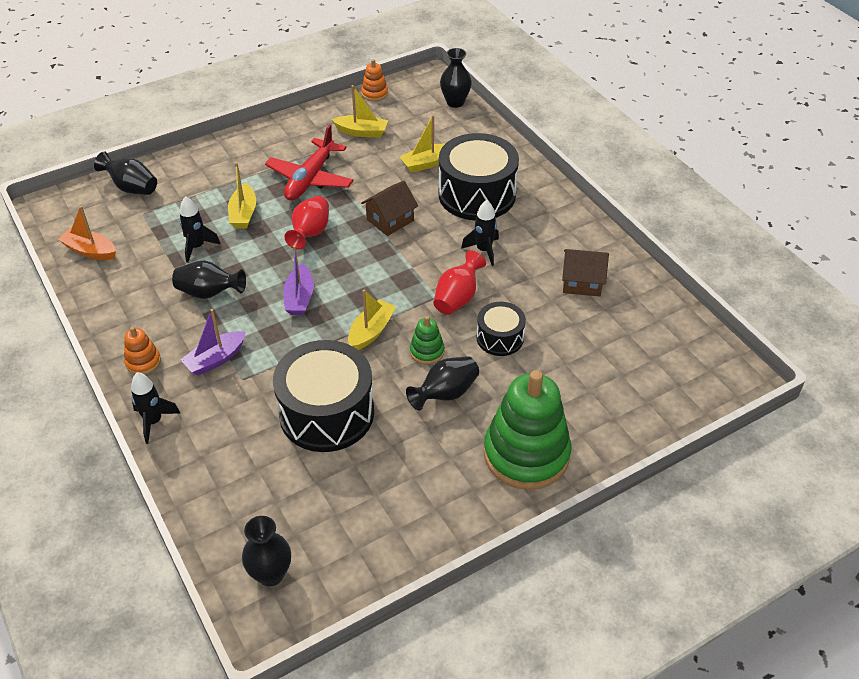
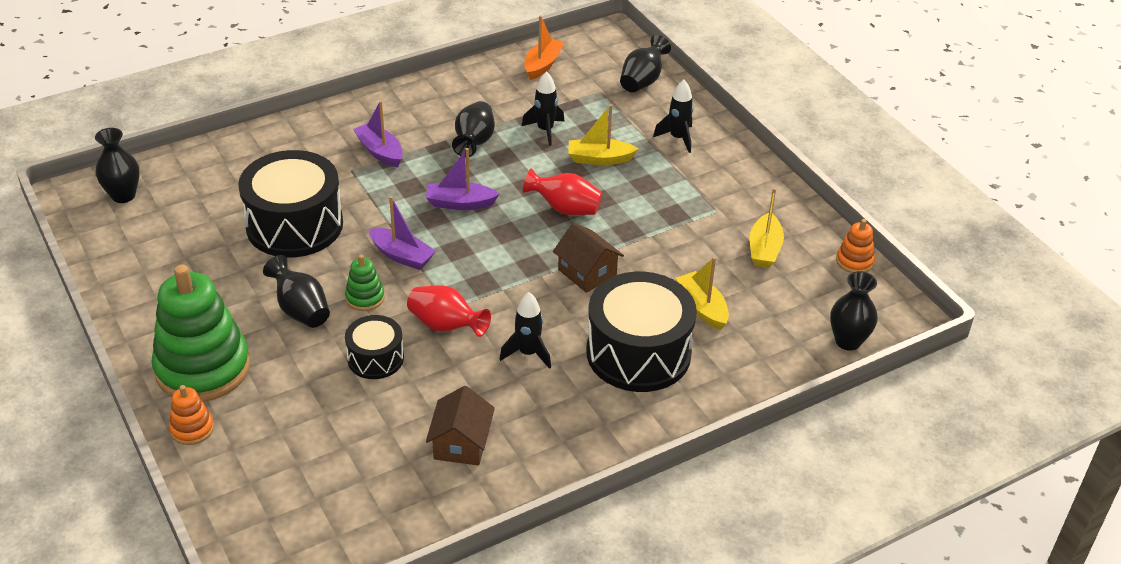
camera: 90 degrees right, 5 degrees down
(143, 362) = (385, 109): orange stacking toy -> orange stacking toy (192, 429)
(154, 421) = (310, 121): black rocket -> black rocket (678, 138)
(310, 179) = (664, 207): red plane -> none
(371, 331) = (402, 256): yellow boat -> purple boat

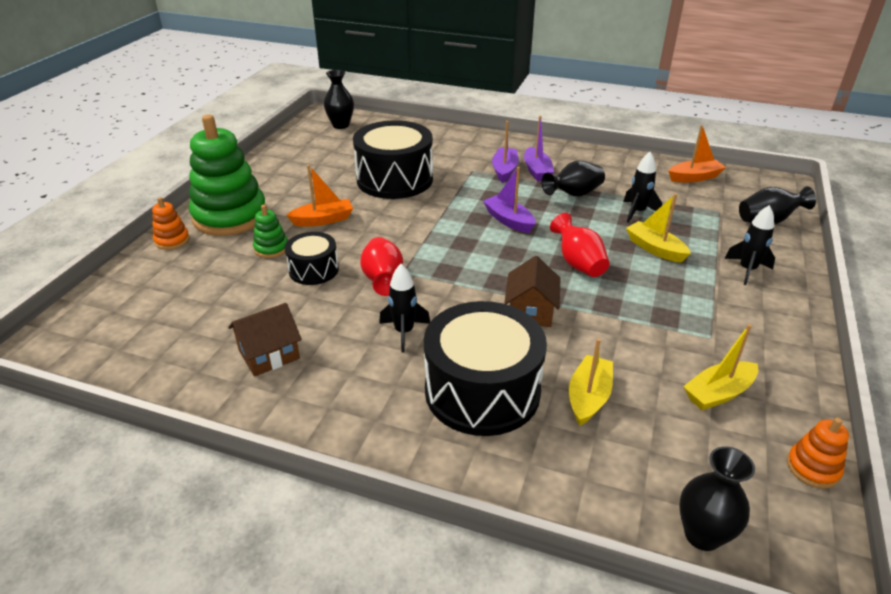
camera: 50 degrees right, 5 degrees down
(301, 310) = (323, 220): black vase -> orange boat
(365, 298) = (366, 235): green stacking toy -> green stacking toy (271, 248)
(402, 256) = (425, 227): purple boat -> purple boat (537, 171)

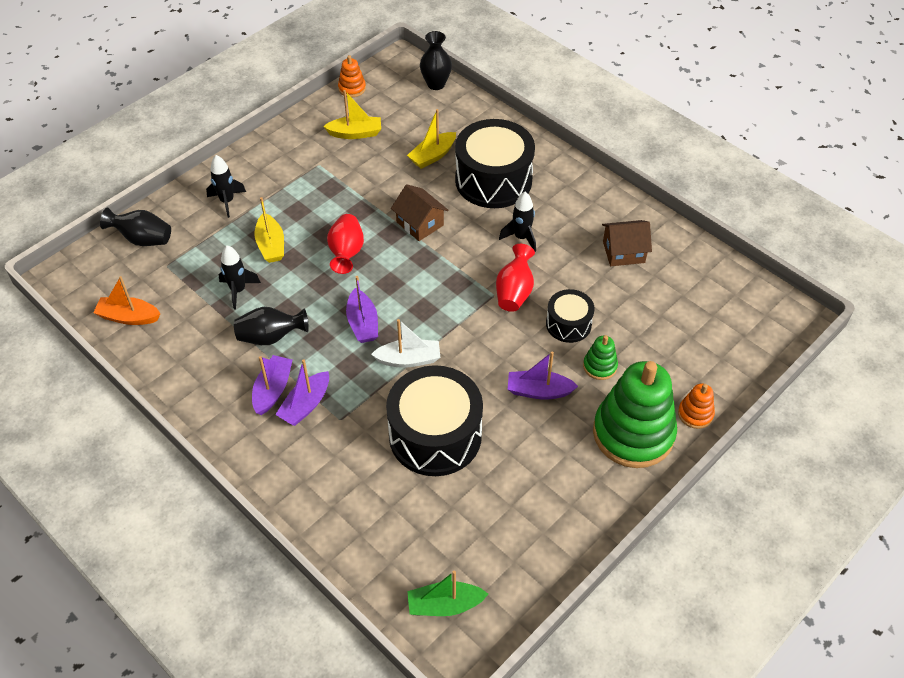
camera: 155 degrees left, 15 degrees up
(323, 220) = (539, 391): orange boat -> purple boat
(341, 125) = (444, 605): black vase -> green boat
(448, 210) = (409, 359): none -> white boat
(530, 311) = (420, 223): brown house -> brown house turned 75 degrees counterclockwise

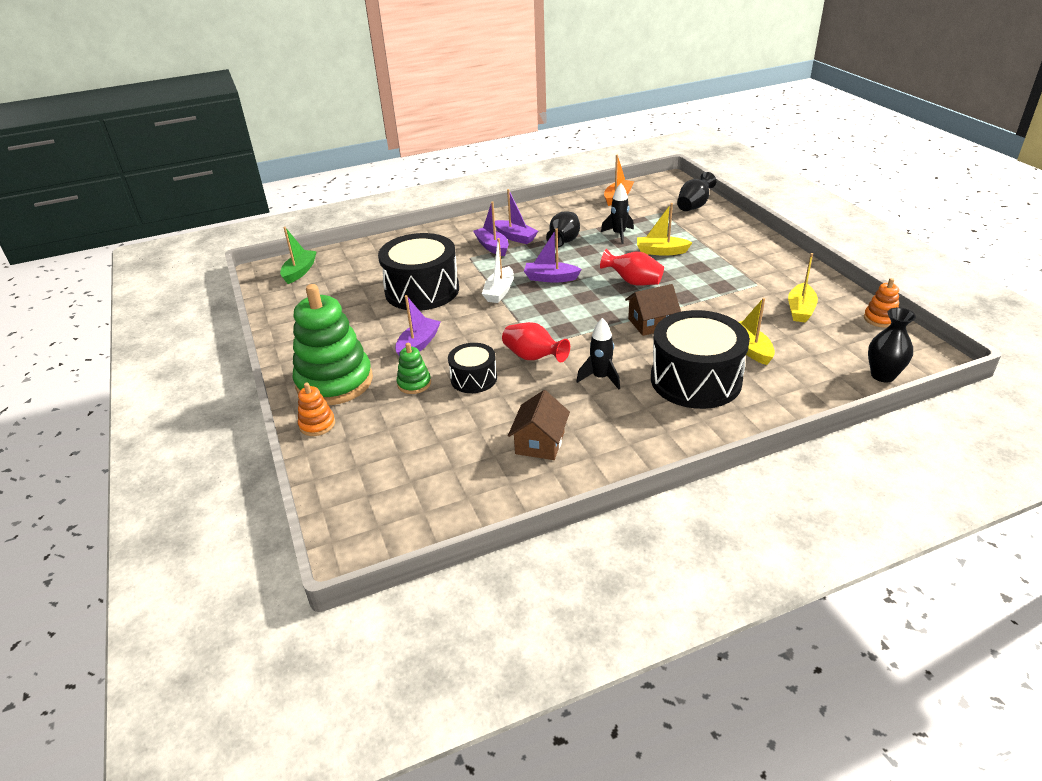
camera: 115 degrees right, 15 degrees down
(227, 201) = (723, 239): black rocket -> none

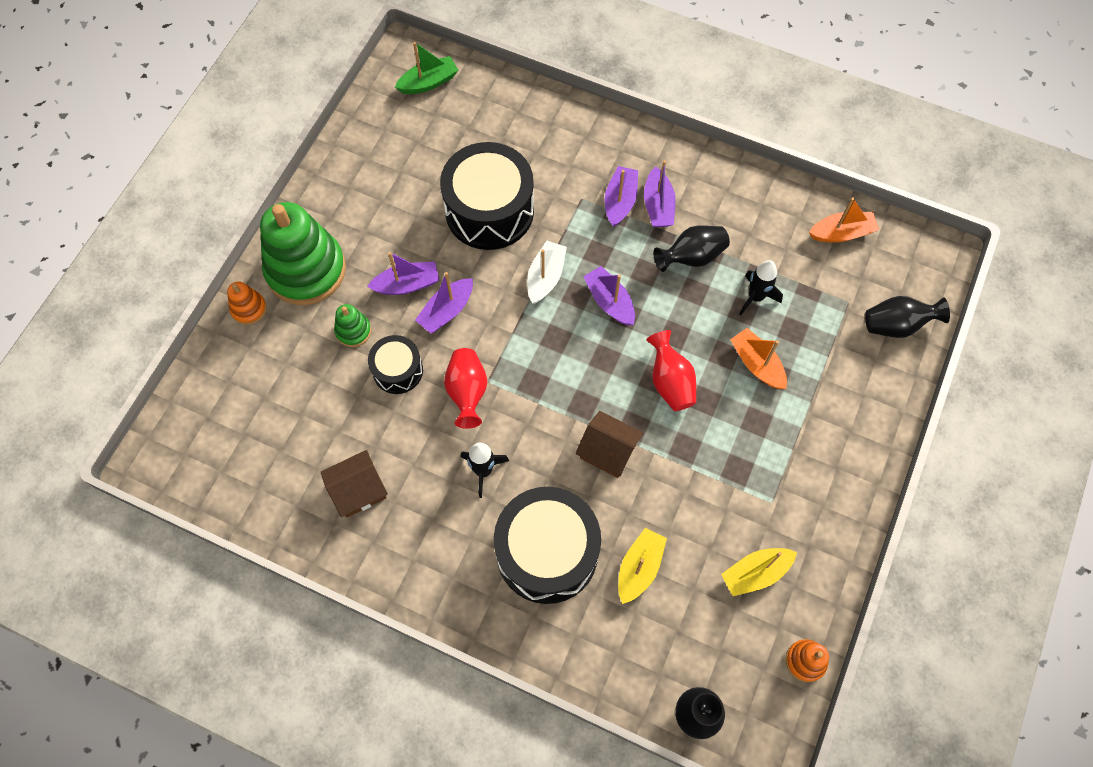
camera: 45 degrees right, 30 degrees up
(463, 338) = (446, 311): none -> purple boat
(499, 291) = (545, 277): white boat -> white boat turned 135 degrees clockwise
(661, 251) = (757, 364): yellow boat -> orange boat

